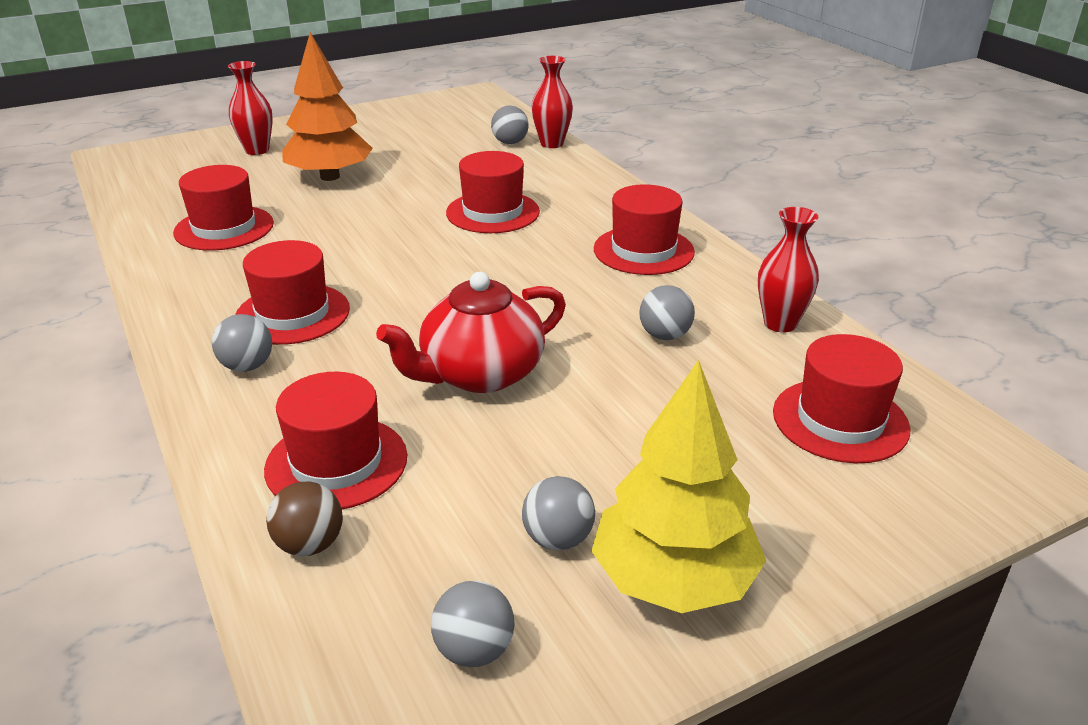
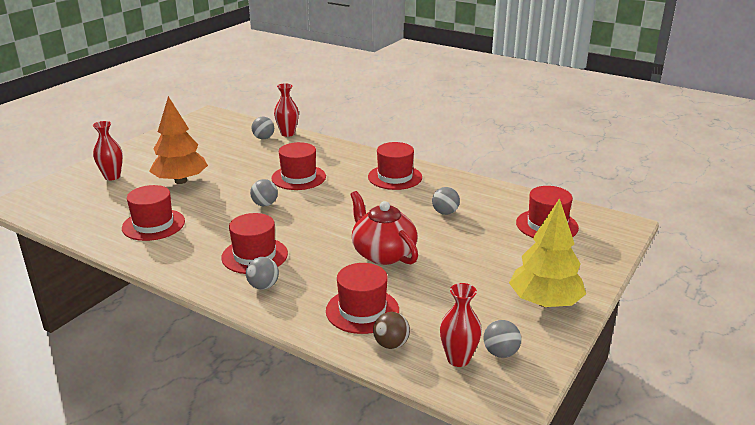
camera: 30 degrees left, 5 degrees down
(480, 374) = (383, 253): red teapot -> red teapot turned 120 degrees clockwise
(558, 539) = (488, 304): grey ball -> grey ball (265, 204)
(780, 323) = (487, 193): red vase -> red vase (458, 359)

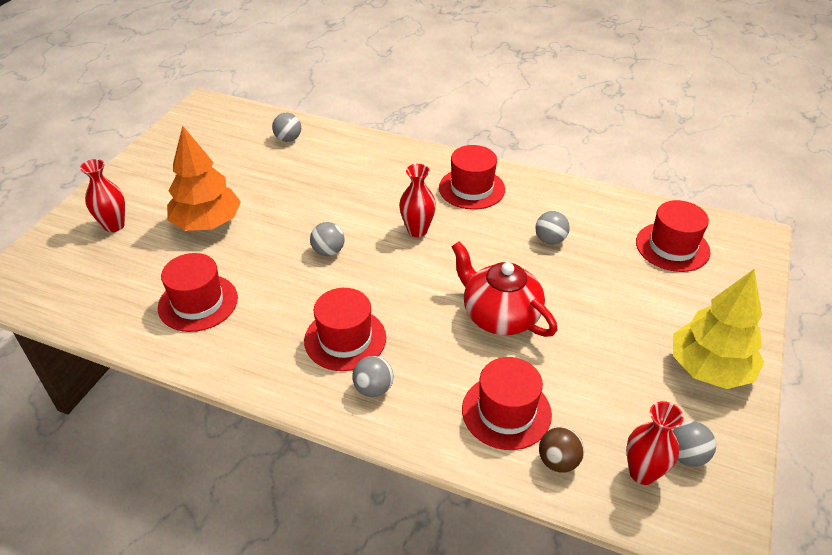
camera: 10 degrees left, 15 degrees up
(287, 134) = (316, 129): red vase -> red vase (417, 230)
(298, 177) = (355, 201): red hat -> none

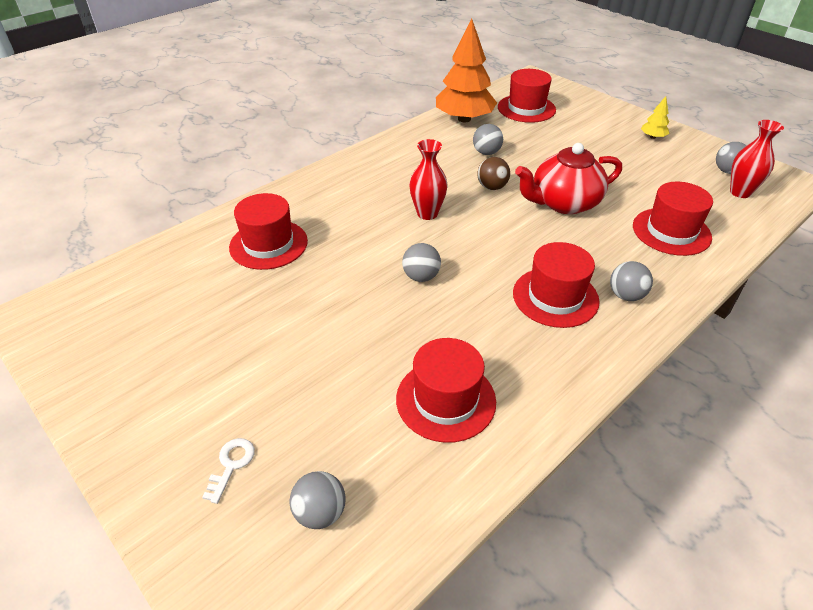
camera: 65 degrees left, 0 degrees up
(114, 225) = (231, 465): red vase -> white key
(207, 223) = (302, 363): orange tree -> orange tree (464, 119)
(288, 139) = (196, 259): grey ball -> grey ball (320, 512)
(471, 188) = (390, 168): red hat -> red hat (268, 244)
(558, 461) = (725, 223): brown ball -> brown ball (492, 187)
(709, 369) = (653, 137): yellow tree -> yellow tree, size x0.43

